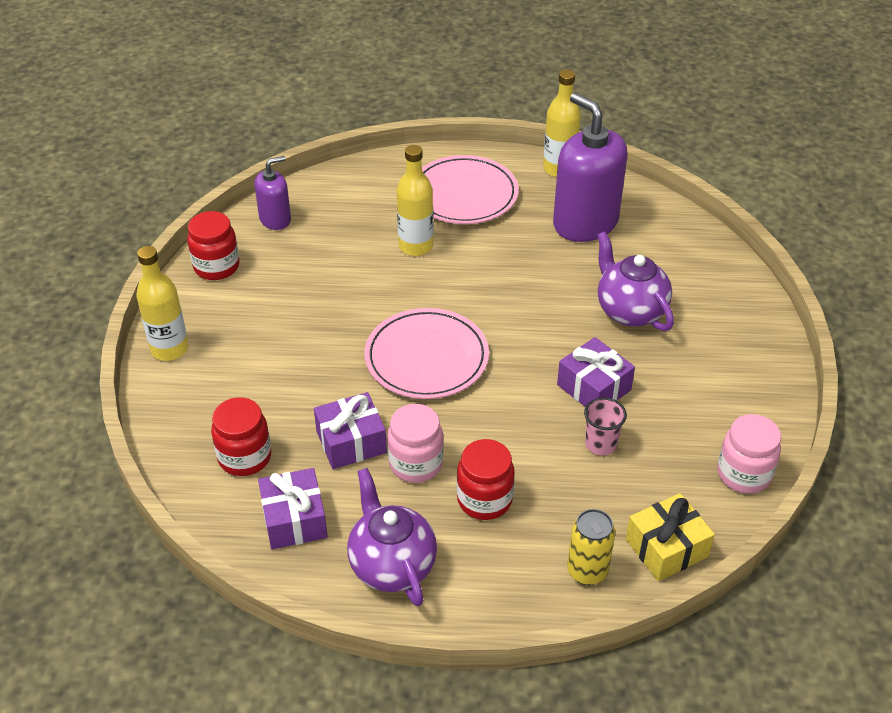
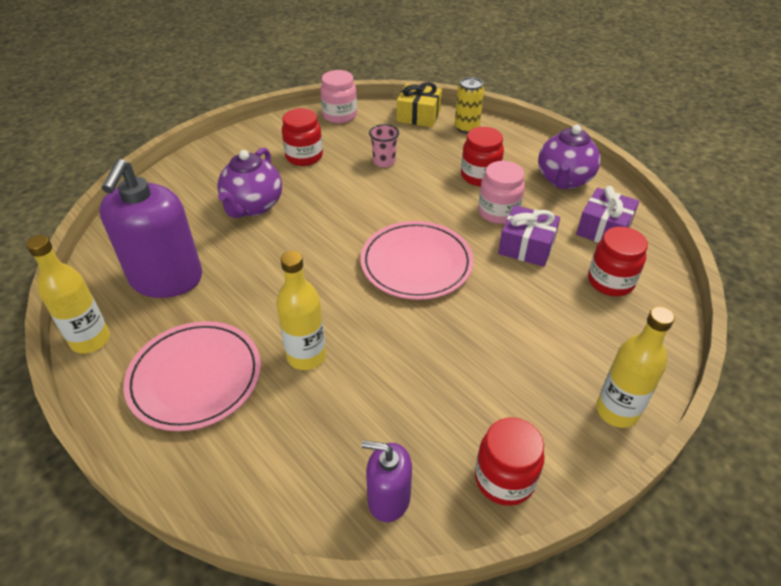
camera: 135 degrees left, 0 degrees up
(594, 387) = (344, 185): purple gift -> none
(680, 391) = (304, 157): none -> red jar

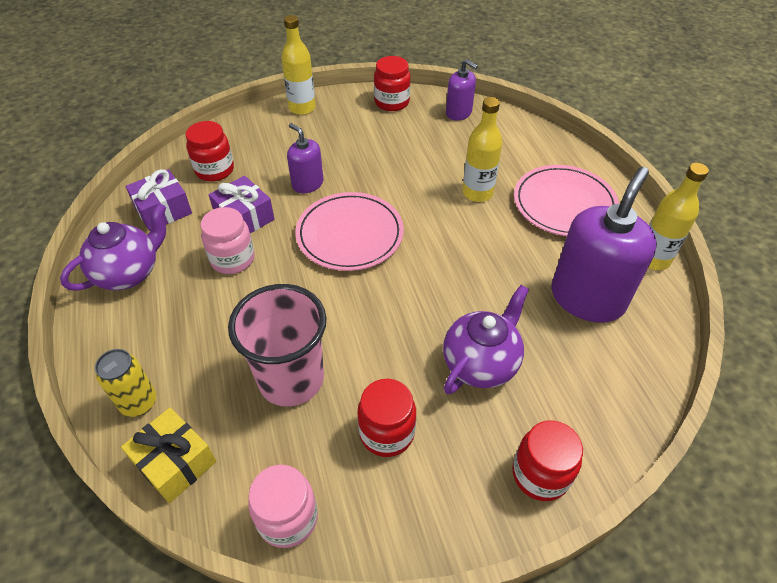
camera: 155 degrees left, 5 degrees up
(384, 162) = (291, 379): pink cup -> pink cup, size x2.13
(480, 176) = (205, 311): red jar -> red jar (540, 474)
(502, 300) = (307, 184): none -> purple soap dispenser

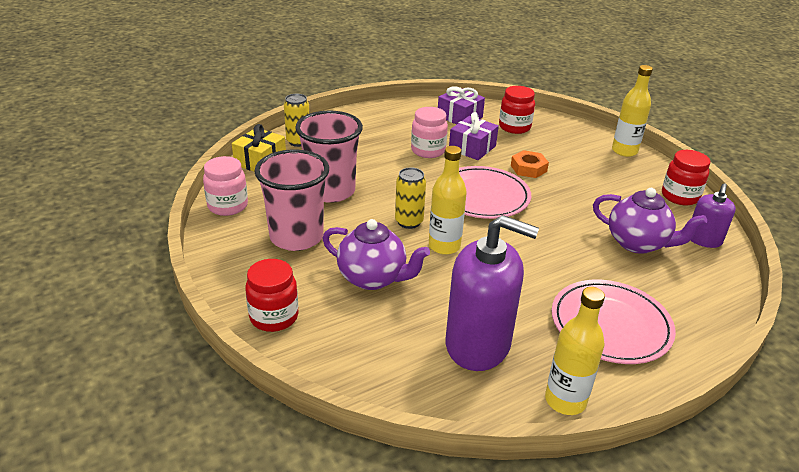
camera: 75 degrees right, 15 degrees down
(129, 273) = (396, 117): purple teapot -> purple teapot (638, 243)
(307, 184) = (528, 168): purple soap dispenser -> orange nut
(382, 310) = (409, 222): none -> yellow can
(387, 433) = (296, 237): red jar -> pink cup
(477, 193) = (584, 262): yellow bottle -> yellow bottle (444, 246)

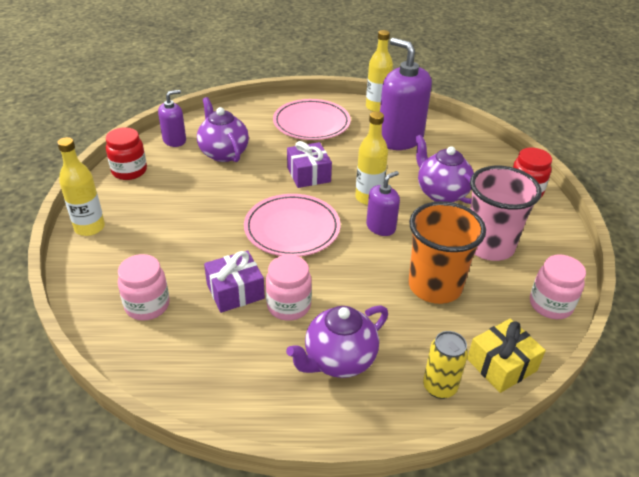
camera: 150 degrees left, 5 degrees up
(331, 191) = (435, 286): pink cup -> orange cup
(370, 136) = (338, 360): none -> purple teapot
(409, 222) = (381, 227): yellow can -> purple soap dispenser
(459, 117) = (188, 354): purple gift -> purple gift (308, 174)
(514, 127) = (147, 306): red jar -> pink jar
(528, 168) = (212, 242): orange nut -> none

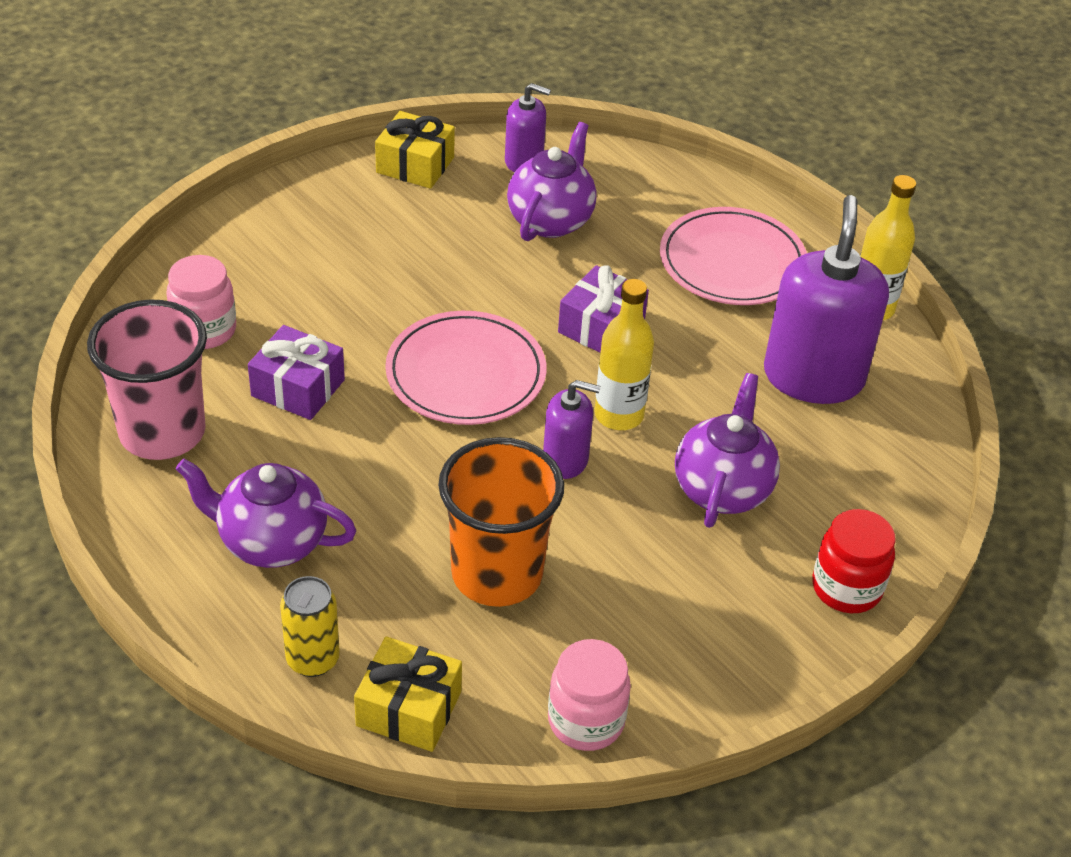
camera: 50 degrees right, 5 degrees up
(89, 227) = (280, 203): yellow bottle -> none
(129, 171) = (415, 165): red jar -> yellow gift
(289, 306) = (319, 449): pink jar -> none
(489, 246) = (650, 598): pink cup -> pink cup (162, 432)

